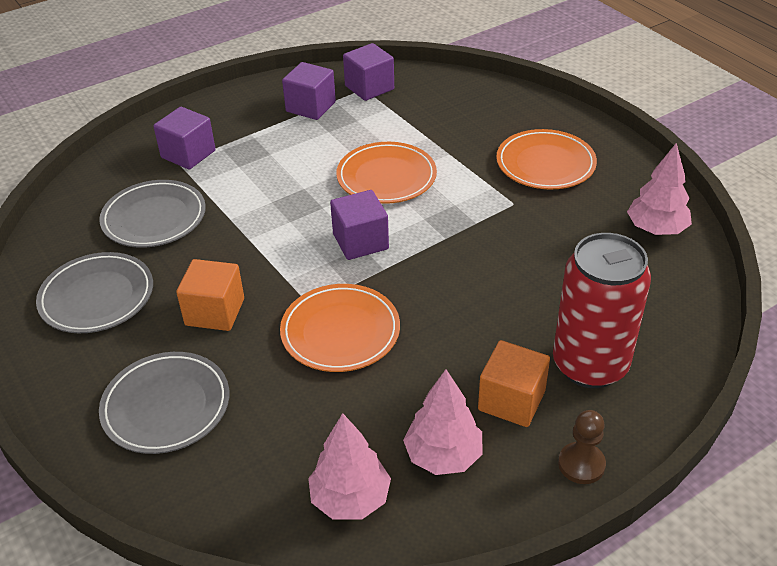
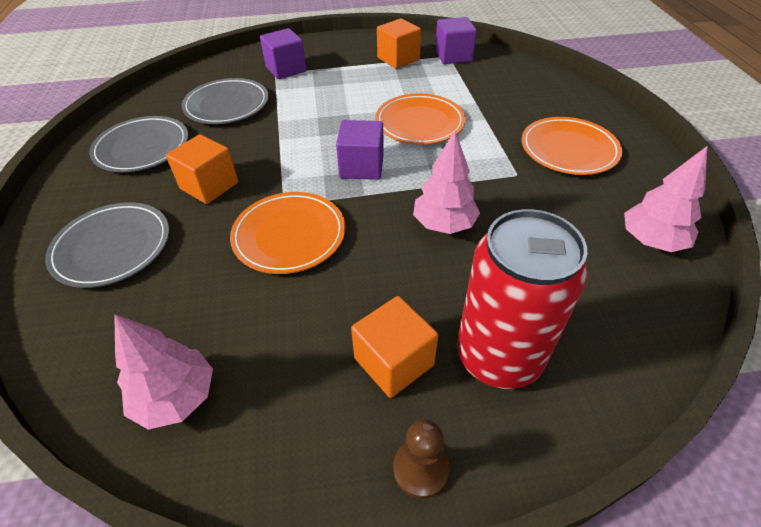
camera: 25 degrees right, 5 degrees up
(310, 107) = (398, 59): purple cube -> orange cube
(443, 456) = (289, 392): pink tree -> pink tree (444, 224)

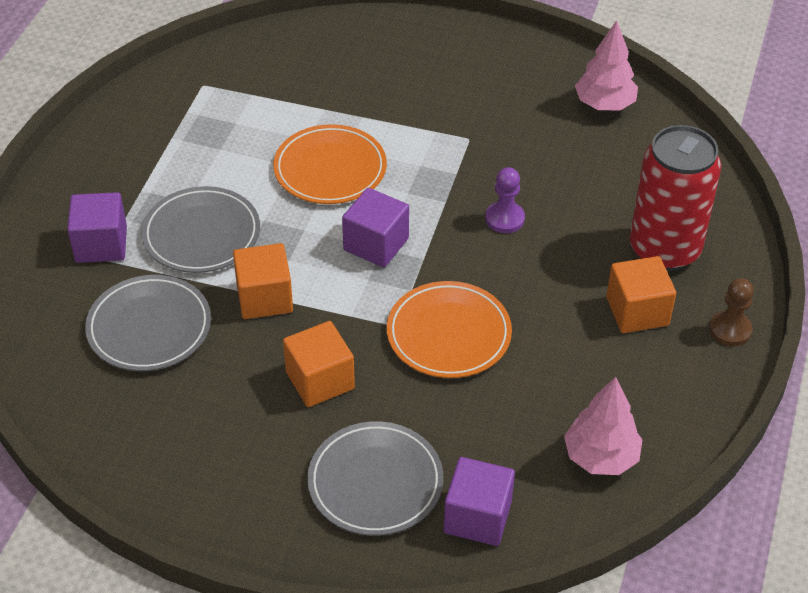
camera: 65 degrees left, 0 degrees up
(142, 148) = (190, 432): grey plate -> grey plate (201, 234)
(398, 59) = (170, 130): orange cube -> orange cube (264, 298)
(444, 224) = (504, 219): pink tree -> purple pawn
(453, 56) = (207, 81): purple cube -> purple cube (477, 517)
(568, 150) = (457, 85): orange plate -> none

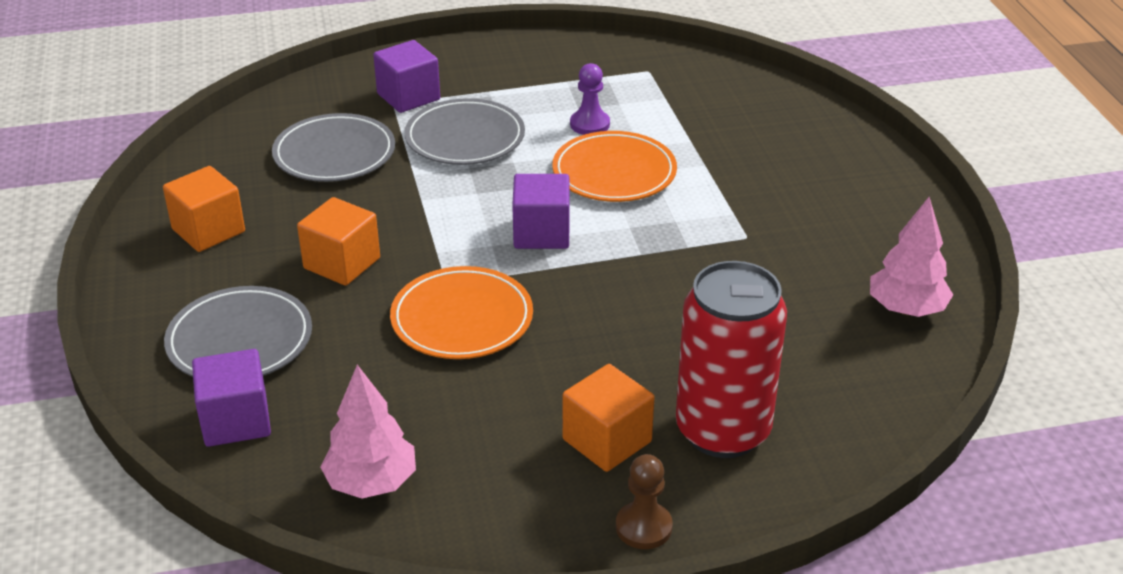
camera: 60 degrees right, 10 degrees down
(264, 298) = (417, 197): orange cube -> orange cube (208, 230)
(504, 219) = (655, 299): purple pawn -> purple pawn (590, 124)

